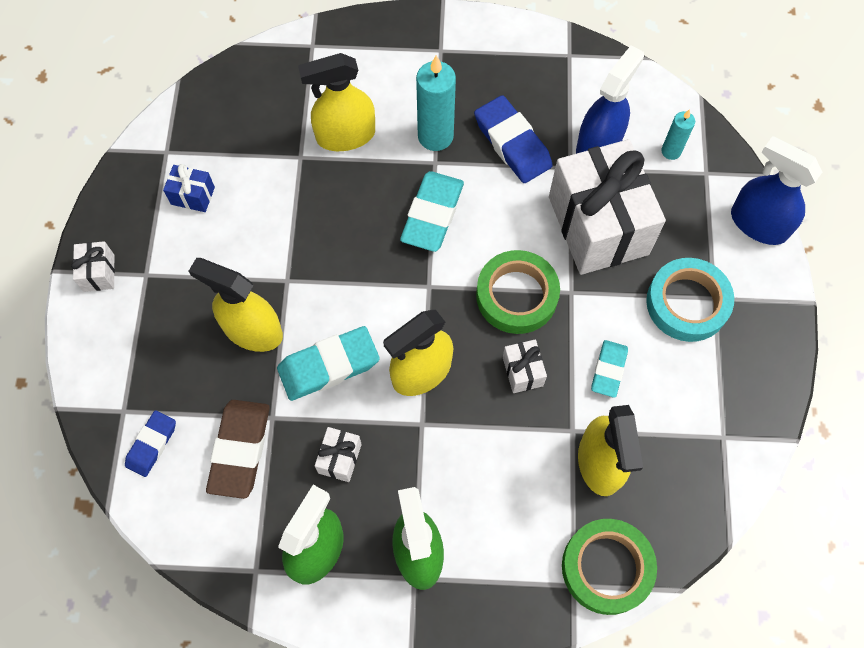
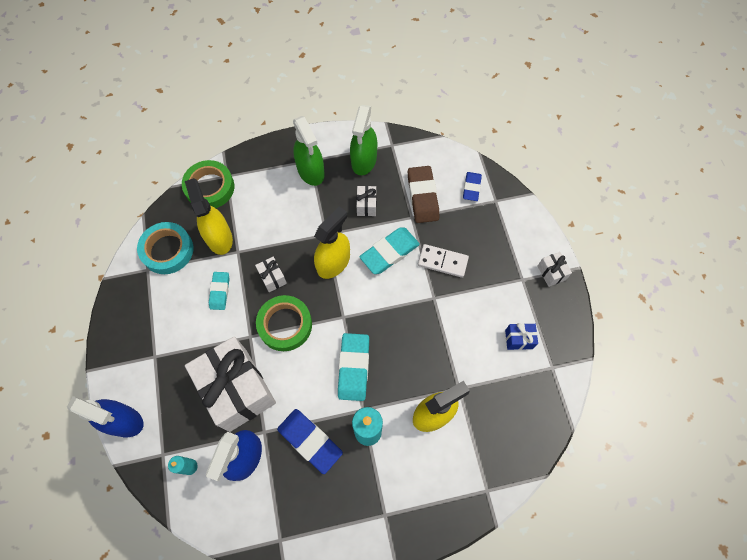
camera: 165 degrees right, 0 degrees up
(252, 330) = (442, 262): yellow spray bottle -> white domino
(687, 303) = (172, 348): turquoise tape -> turquoise tape (167, 250)

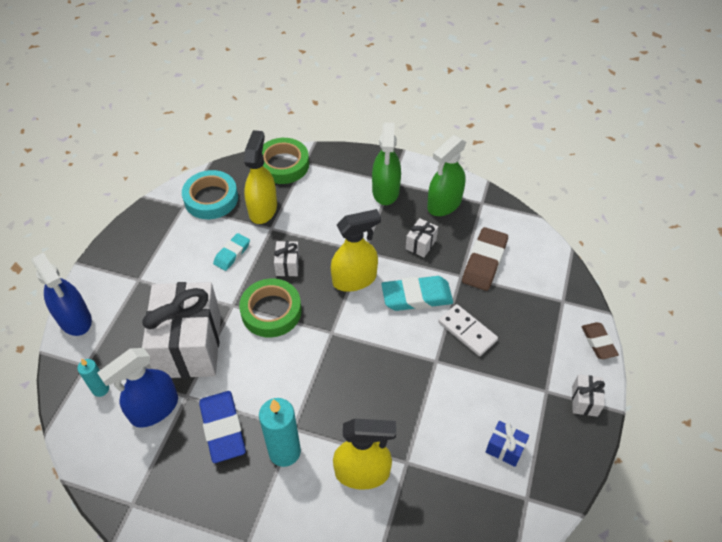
camera: 30 degrees right, 15 degrees down
(353, 368) = (310, 384): turquoise eraser -> none
(471, 188) = (543, 277): blue eraser -> none
(537, 221) = (598, 342): none -> brown eraser

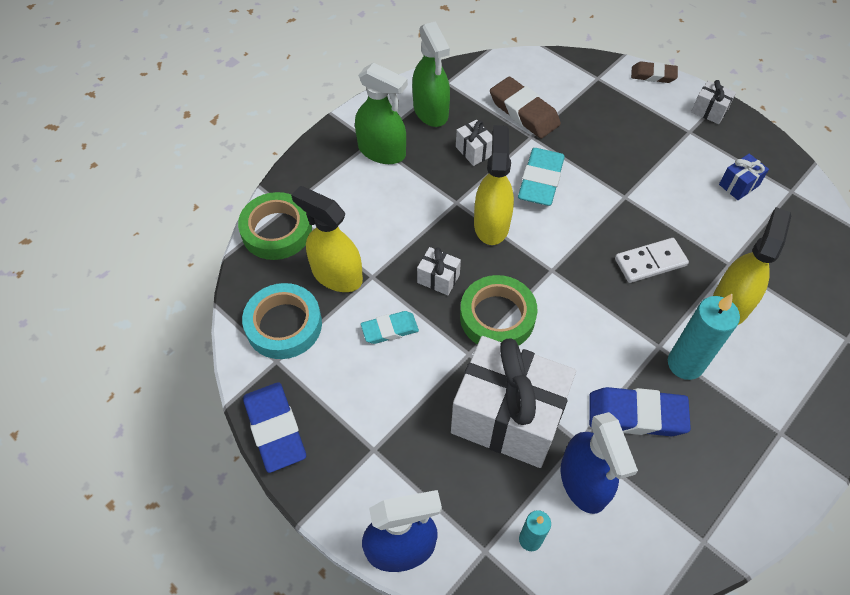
camera: 65 degrees left, 5 degrees up
(135, 225) = (275, 429): none -> blue eraser
(232, 254) = (390, 330): turquoise eraser -> turquoise eraser turned 75 degrees counterclockwise
(467, 331) = (601, 159): white domino -> white domino (650, 262)

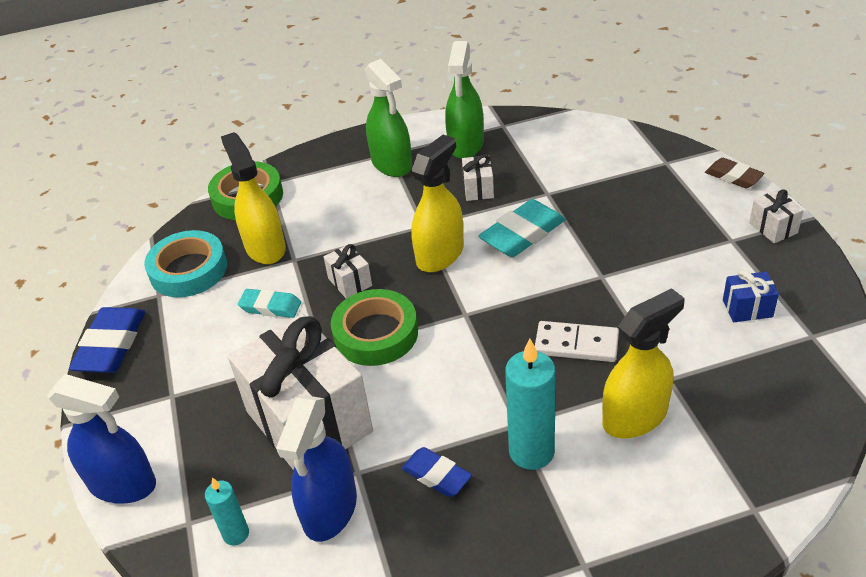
camera: 35 degrees right, 15 degrees down
(524, 112) = (558, 170): brown eraser -> none
(636, 415) = (436, 475): blue eraser -> blue eraser, size x0.62

